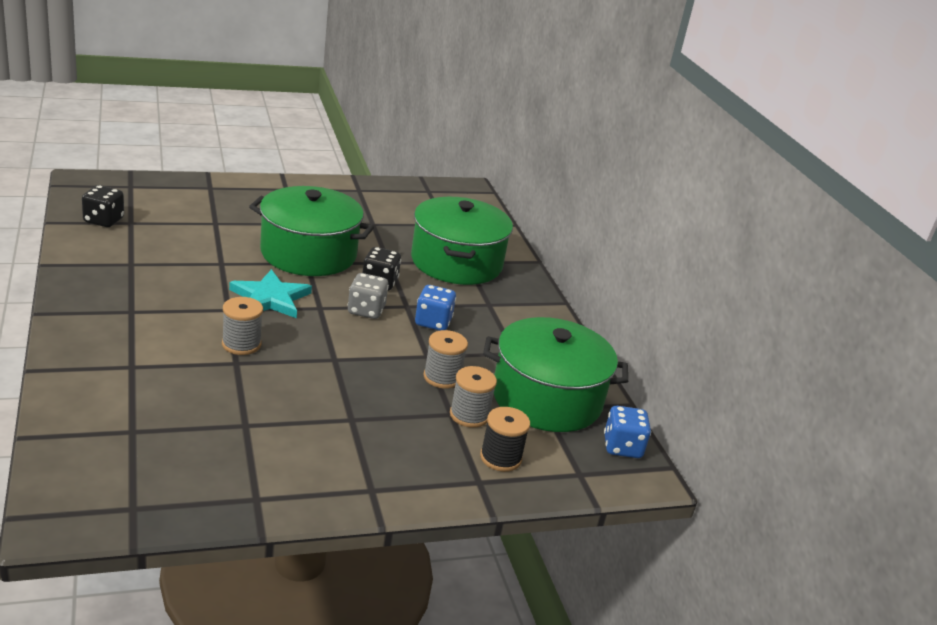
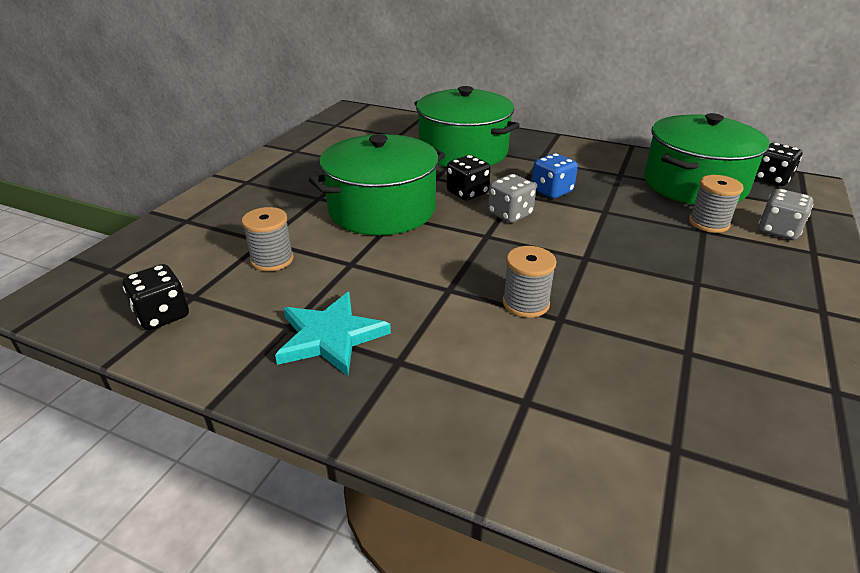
camera: 45 degrees left, 5 degrees up
(270, 298) = (447, 257): turquoise star -> turquoise star (330, 337)
(442, 377) = (643, 216): grey spool -> grey spool (272, 260)
(500, 458) = (778, 231): black spool -> grey dice
(622, 447) = (771, 179): blue dice -> black dice

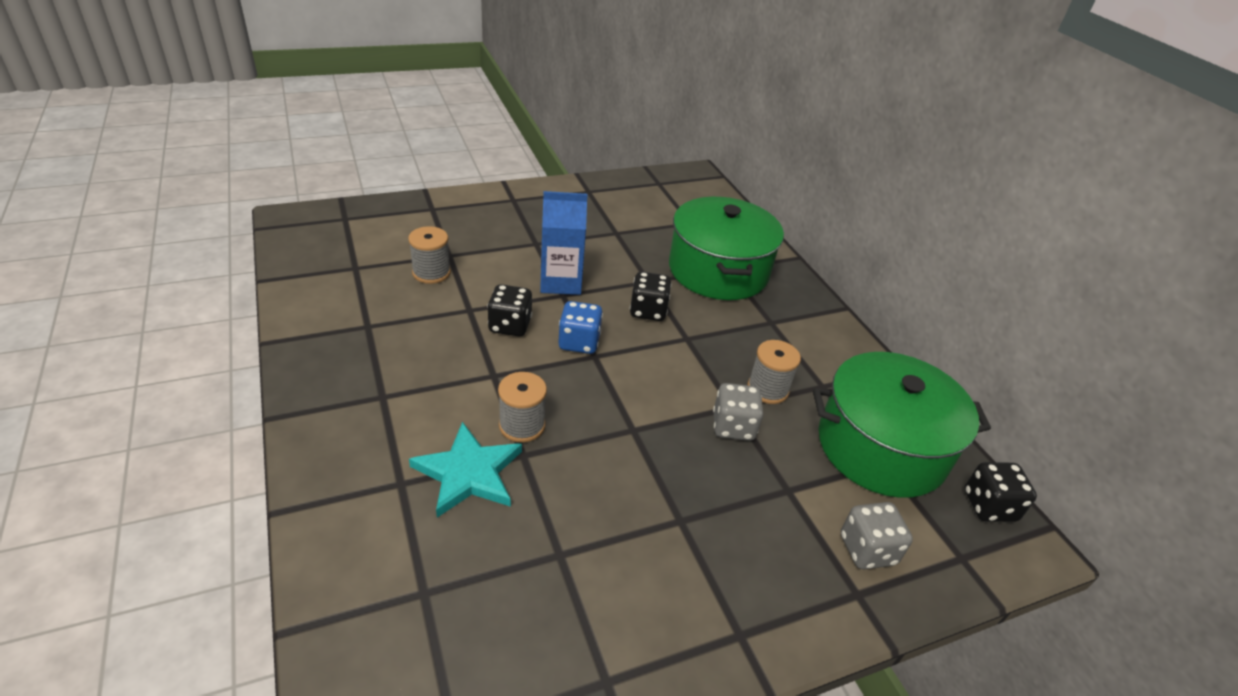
camera: 40 degrees right, 5 degrees up
(162, 315) = (324, 269): black dice -> black dice (510, 325)
(330, 337) = (376, 350): turquoise star -> turquoise star (468, 473)
(382, 209) = (561, 282): green pot -> blue carton
(510, 214) = (646, 352): grey dice -> grey dice (733, 426)
(552, 191) = (722, 357): blue dice -> blue dice (579, 342)
(708, 223) = (809, 488): grey spool -> grey spool (767, 389)

